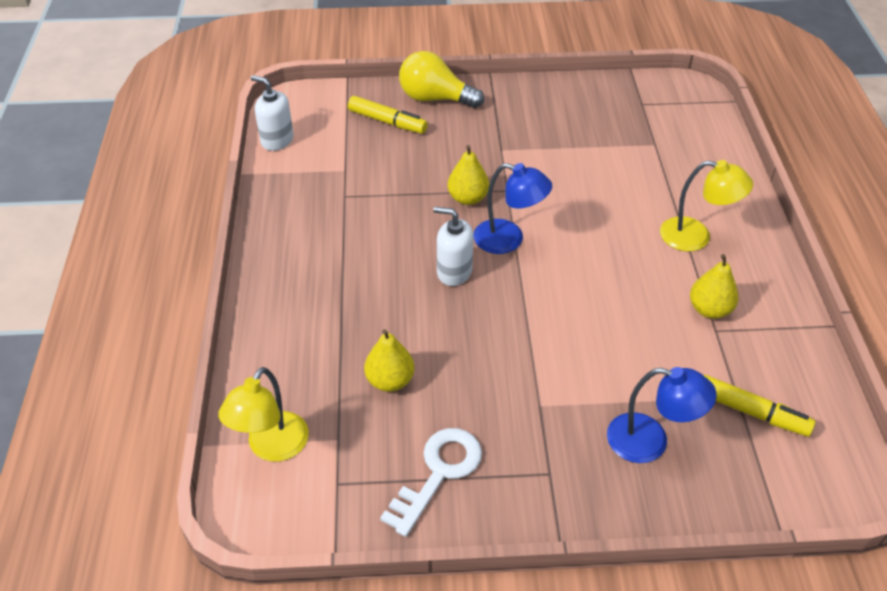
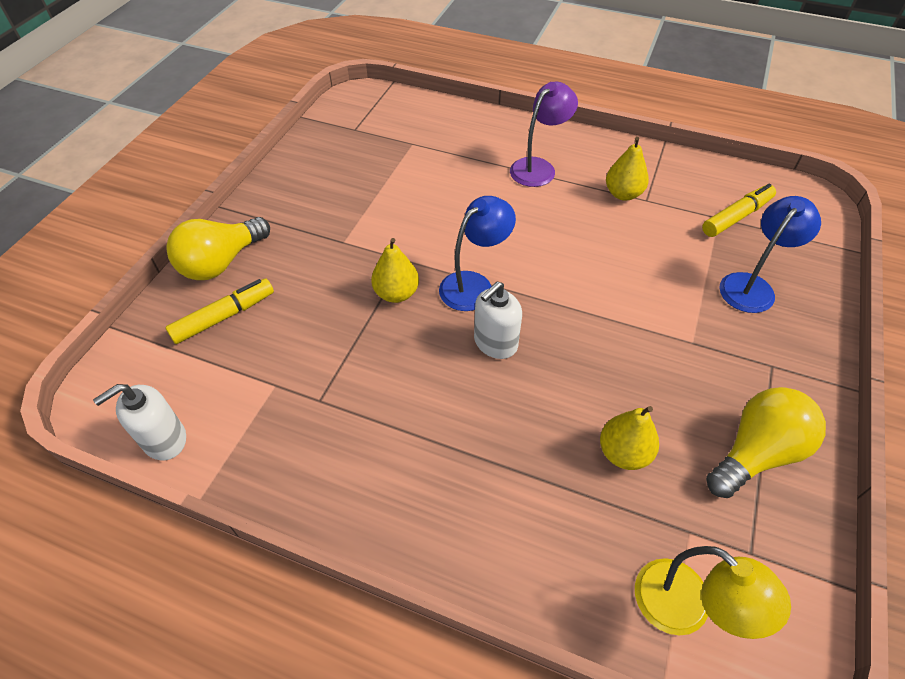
camera: 65 degrees left, 5 degrees up
(438, 473) = (756, 453): white key -> yellow light bulb
(696, 237) = (538, 167): yellow lamp -> purple lamp

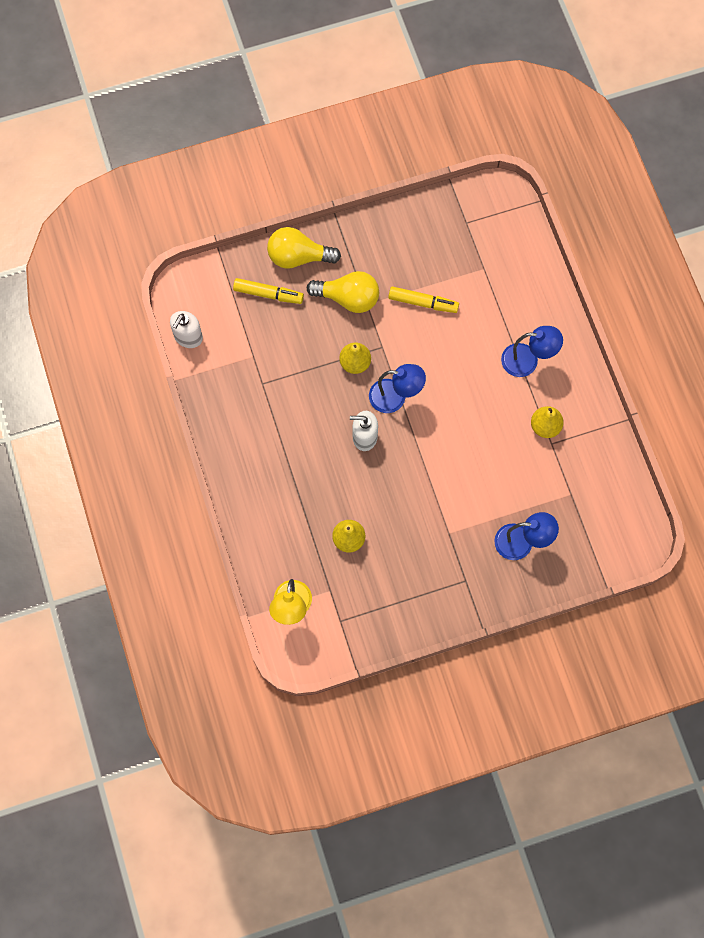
camera: 50 degrees right, 20 degrees up
(164, 440) = (188, 337): white soap dispenser -> white soap dispenser turned 75 degrees counterclockwise
(538, 167) = (527, 360): purple lamp -> blue lamp
(736, 217) = (580, 504): yellow marker -> yellow marker (423, 302)
(756, 453) = (399, 598): yellow light bulb -> yellow light bulb (348, 298)

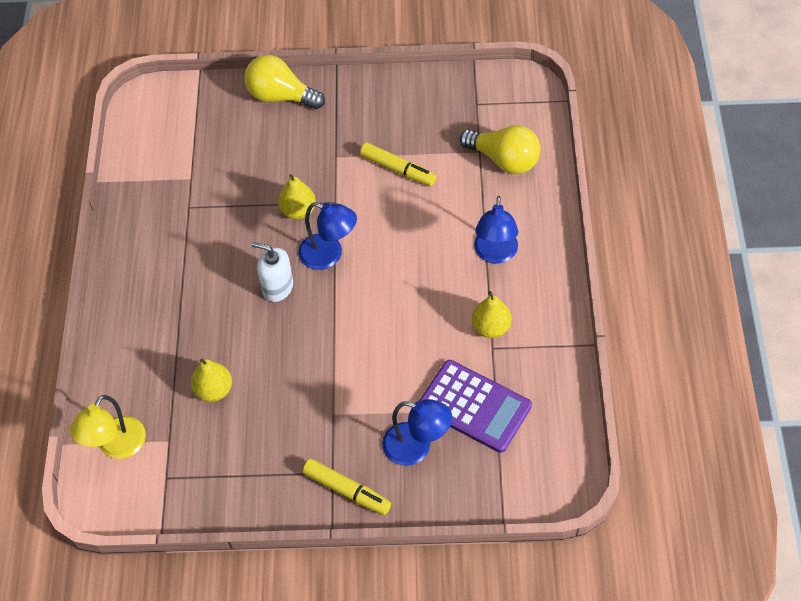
camera: 20 degrees right, 15 degrees down
(188, 337) = (130, 144): white soap dispenser -> none
(268, 294) = (233, 123): yellow marker -> yellow marker (347, 490)
(348, 298) = (317, 146): yellow light bulb -> yellow light bulb (504, 160)
(527, 360) = (495, 254): blue lamp -> blue lamp turned 75 degrees clockwise
(554, 496) = (474, 406): none -> purple calculator

